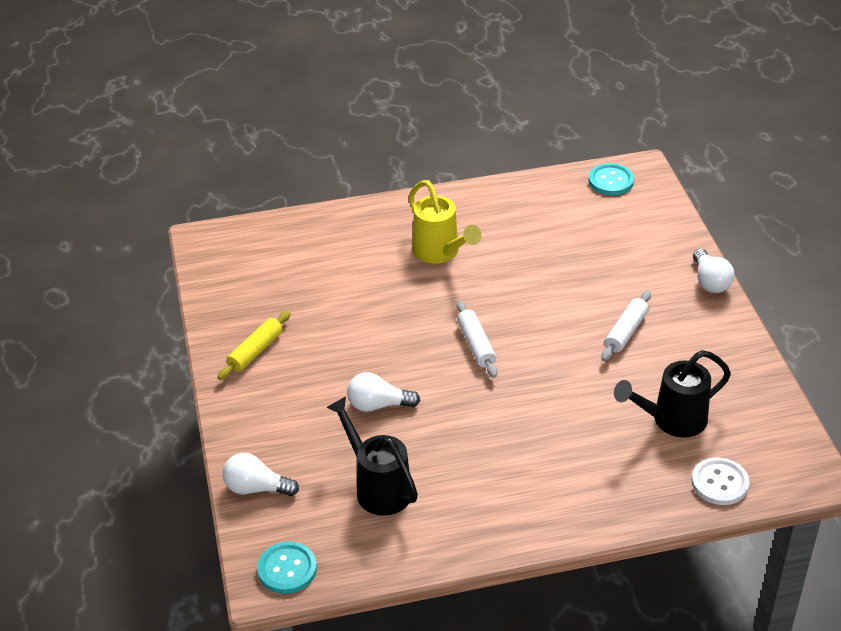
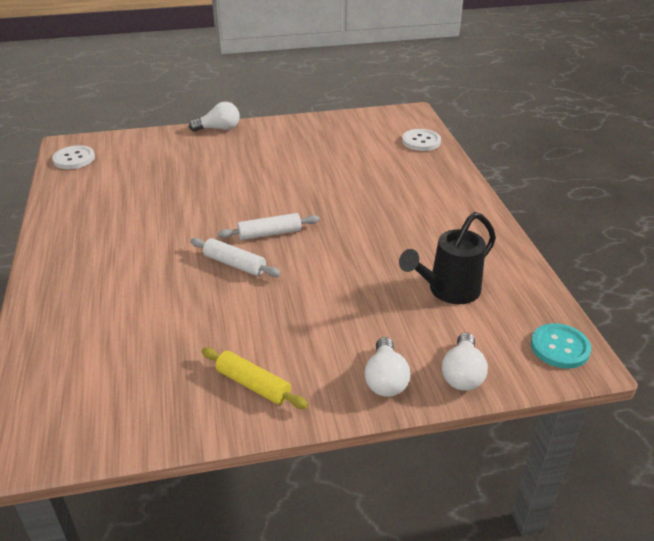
camera: 90 degrees left, 5 degrees down
(378, 405) = (343, 291): white light bulb -> white light bulb (385, 380)
(440, 253) = (132, 251): yellow watering can -> none
(611, 181) = (74, 159): turquoise button -> white button
(626, 332) = (267, 164): white rolling pin -> white rolling pin (234, 264)
(672, 420) = (363, 153): black watering can -> none

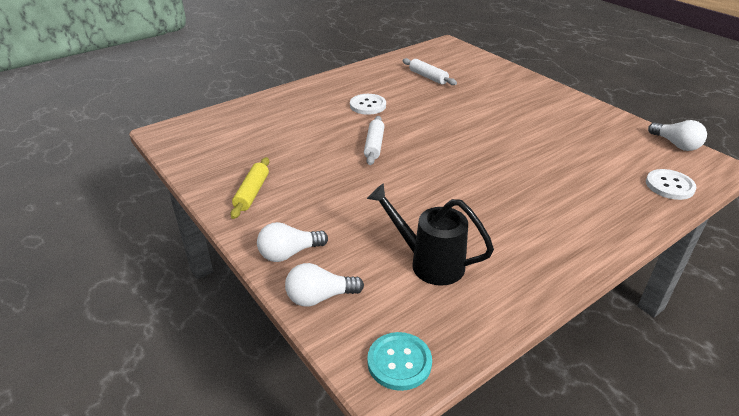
camera: 65 degrees right, 0 degrees up
(74, 159) = (434, 51): white button -> white button (368, 105)
(219, 129) = (541, 84): white light bulb -> white light bulb (676, 145)
(269, 233) = (424, 148): white rolling pin -> white rolling pin (428, 77)

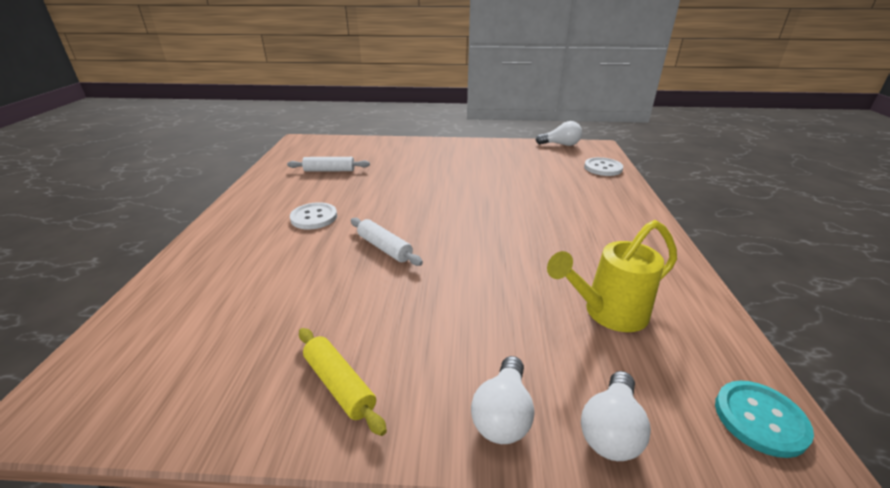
camera: 50 degrees left, 5 degrees down
(429, 263) = (608, 313): black watering can -> yellow watering can

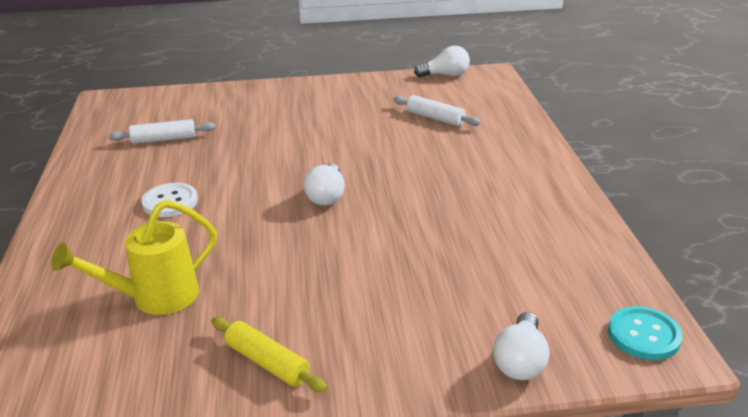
camera: 10 degrees left, 0 degrees up
(384, 248) = (267, 228): white rolling pin -> white rolling pin (435, 118)
(503, 414) = (426, 363): white light bulb -> white light bulb (326, 196)
(603, 168) = (498, 103): white button -> none
(608, 313) = (513, 265): yellow watering can -> yellow watering can (155, 298)

